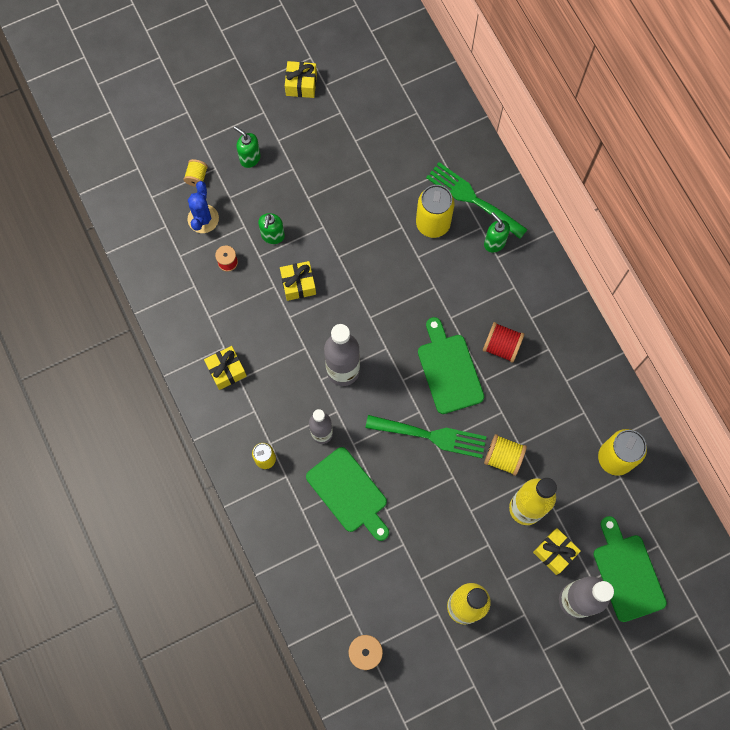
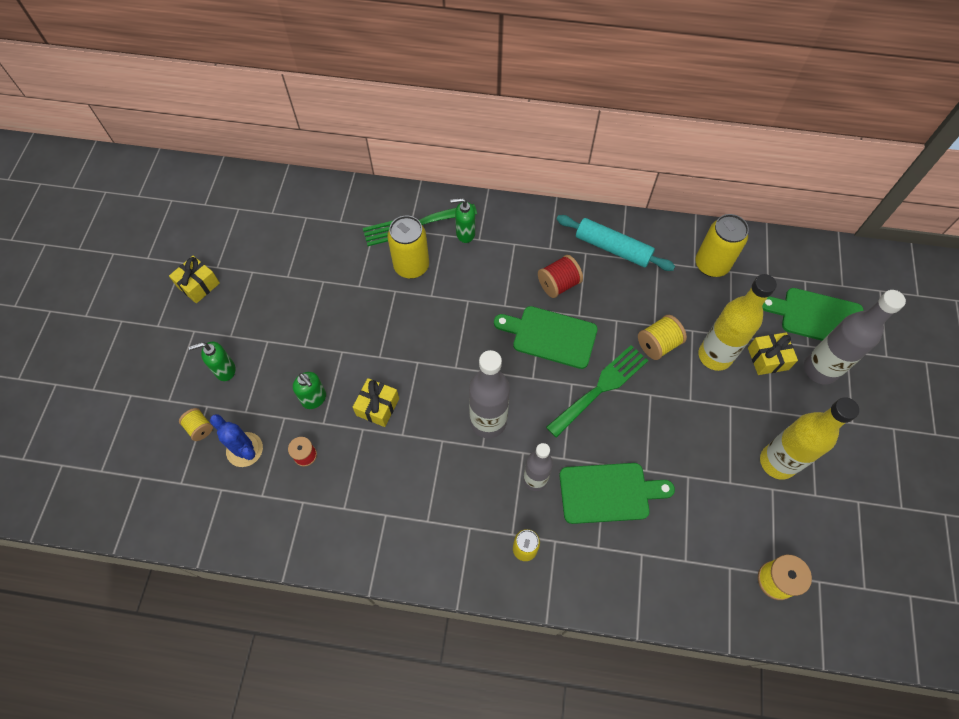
camera: 55 degrees left, 10 degrees down
(226, 370) = (410, 527): yellow gift -> none
(570, 368) = (612, 248): none -> turquoise rolling pin

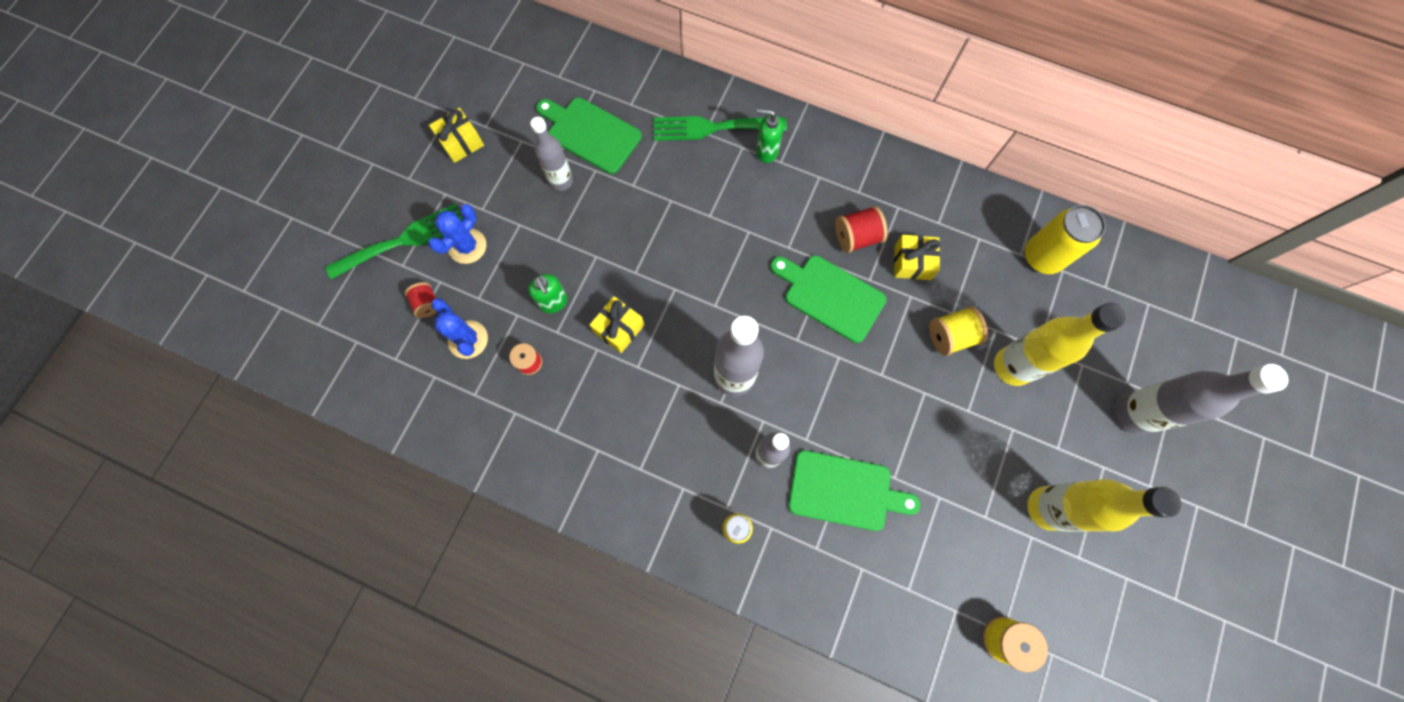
camera: 15 degrees right, 10 degrees up
(200, 428) = (427, 304): yellow spool -> red spool
(225, 370) = (467, 246): green soap dispenser -> blue cactus
(295, 297) = (561, 181): none -> grey bottle
(411, 266) = (696, 176): yellow can -> none
(601, 387) = (870, 370): green fork -> green fork (404, 240)
(612, 248) = (931, 209): turquoise rolling pin -> none
(768, 358) = (1074, 385): yellow gift -> yellow gift (912, 262)
(817, 317) = (1149, 351): green cutting board -> green cutting board (590, 134)

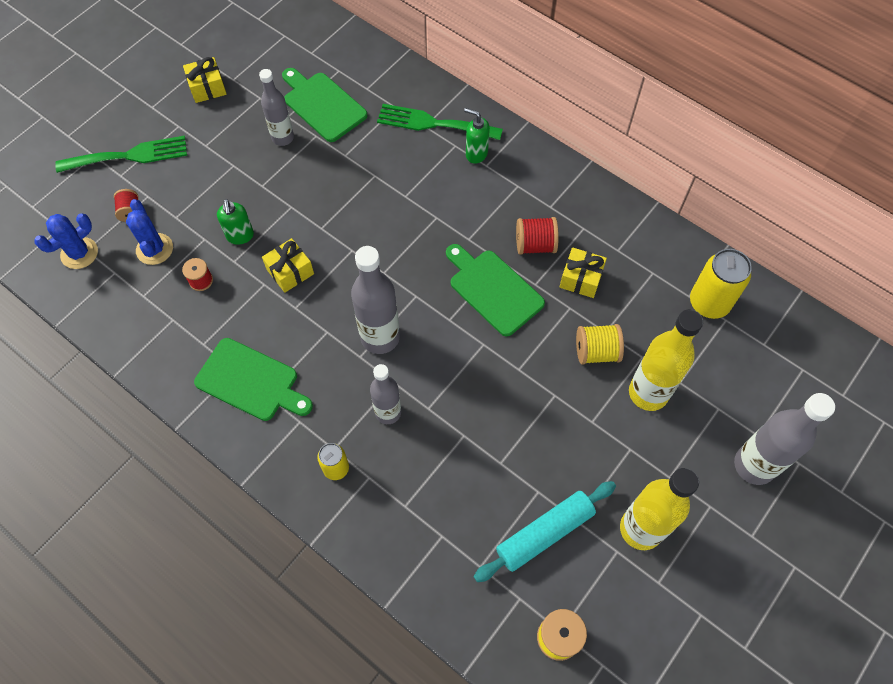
camera: 15 degrees right, 10 degrees down
(467, 246) = (182, 173): blue cactus -> blue cactus (79, 253)
(845, 491) = (449, 463): green cutting board -> green cutting board (251, 381)
(958, 538) = (544, 533): none -> turquoise rolling pin

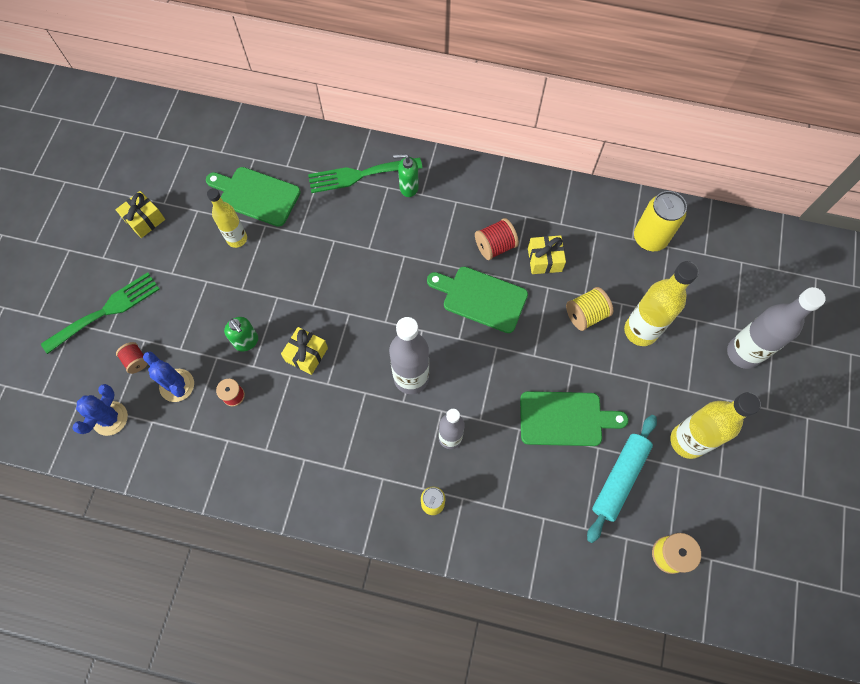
camera: 25 degrees left, 5 degrees up
(251, 381) = (324, 463): green cutting board -> green cutting board (565, 418)
(283, 138) = (237, 239): grey bottle -> yellow bottle

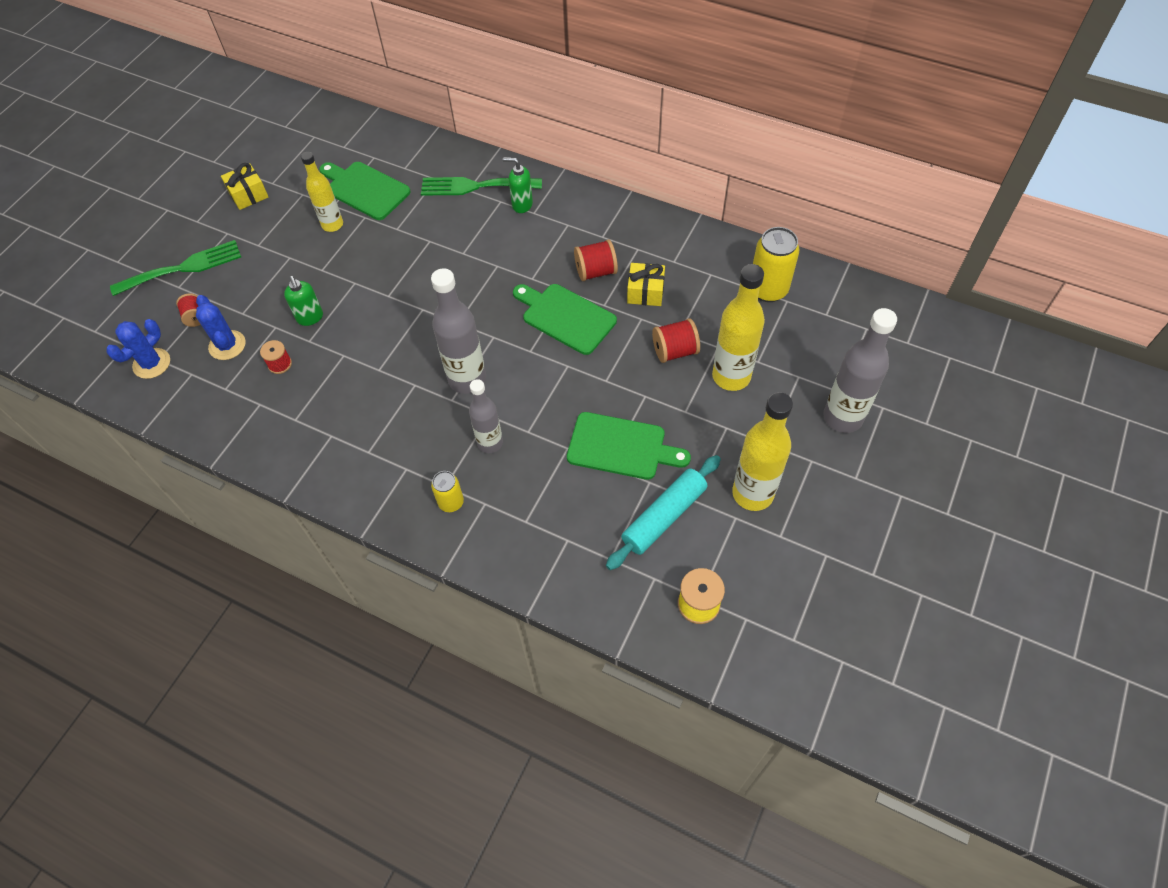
camera: 15 degrees right, 10 degrees down
(306, 354) = (366, 339): yellow gift -> none
(586, 315) = (675, 351): yellow spool -> red spool

